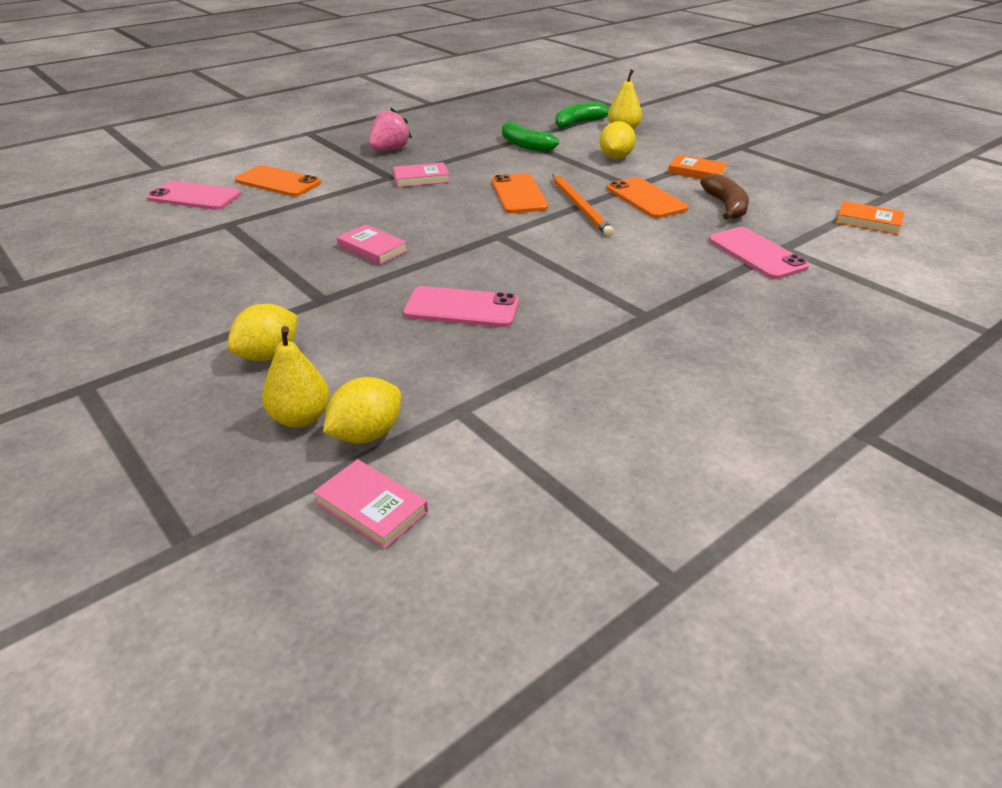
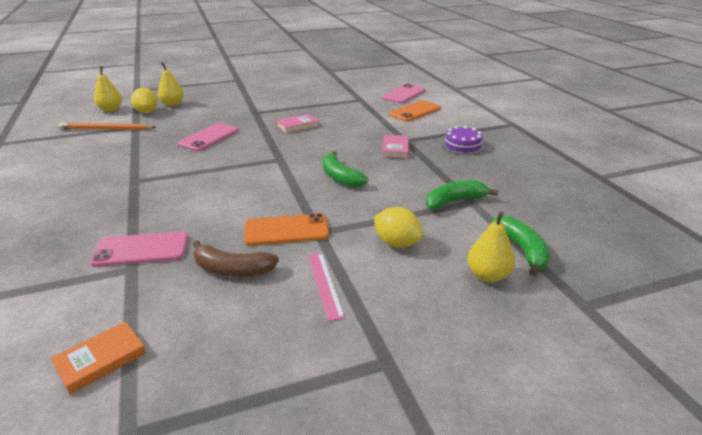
camera: 110 degrees right, 5 degrees down
(268, 355) = (221, 102): yellow lemon -> none
(371, 507) = (110, 109): pink book -> yellow pear
(389, 150) = (462, 145): pink strawberry -> purple cake
(518, 194) = (340, 177): orange phone -> green banana
(580, 207) = (296, 196): orange pencil -> orange pencil (106, 129)
(697, 172) = (324, 284): orange book -> pink ruler

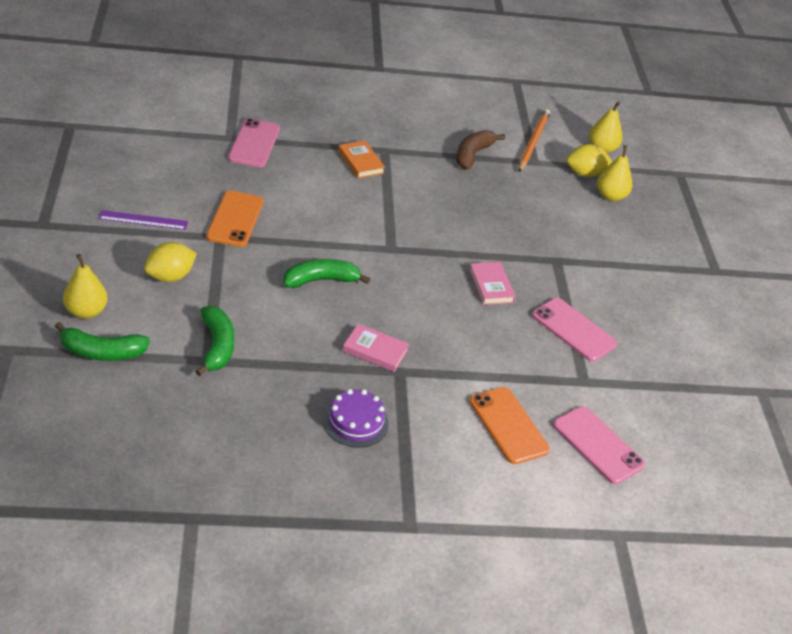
camera: 100 degrees right, 10 degrees up
(101, 359) = (137, 120): orange book -> orange book (361, 162)
(209, 137) = (478, 208): pink phone -> pink phone (573, 330)
(232, 270) = (195, 181): brown banana -> brown banana (472, 155)
(324, 284) = (143, 220): pink ruler -> purple ruler

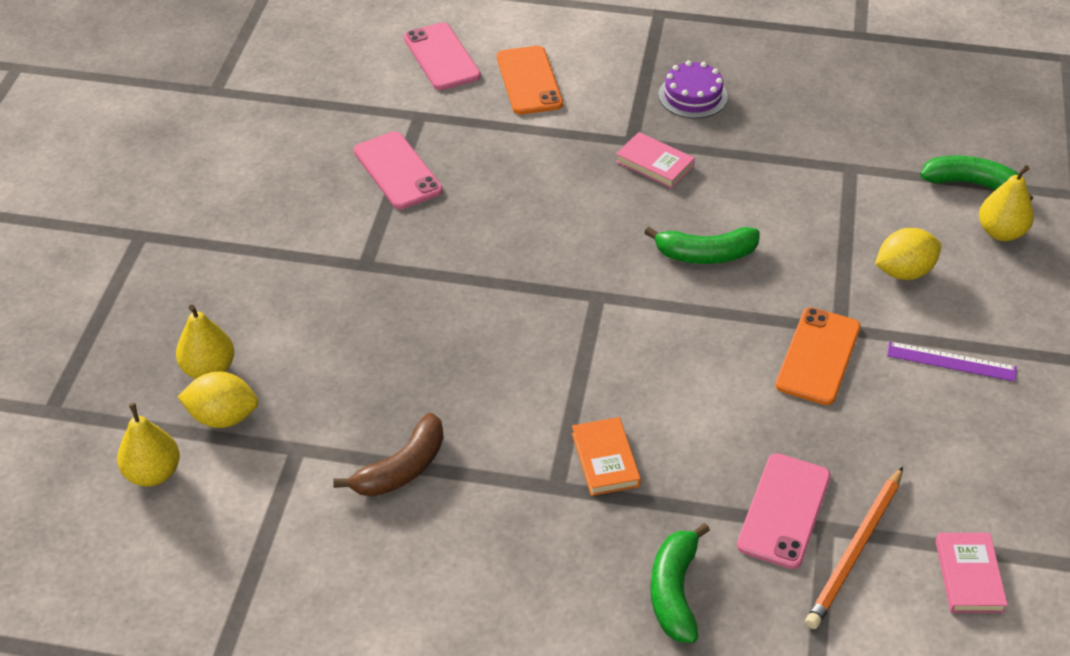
camera: 160 degrees left, 5 degrees up
(217, 346) = (840, 181): green banana -> green banana (674, 591)
(491, 286) = (478, 233): pink book -> pink book (969, 576)
(533, 142) = (274, 495): orange pencil -> orange pencil (855, 551)

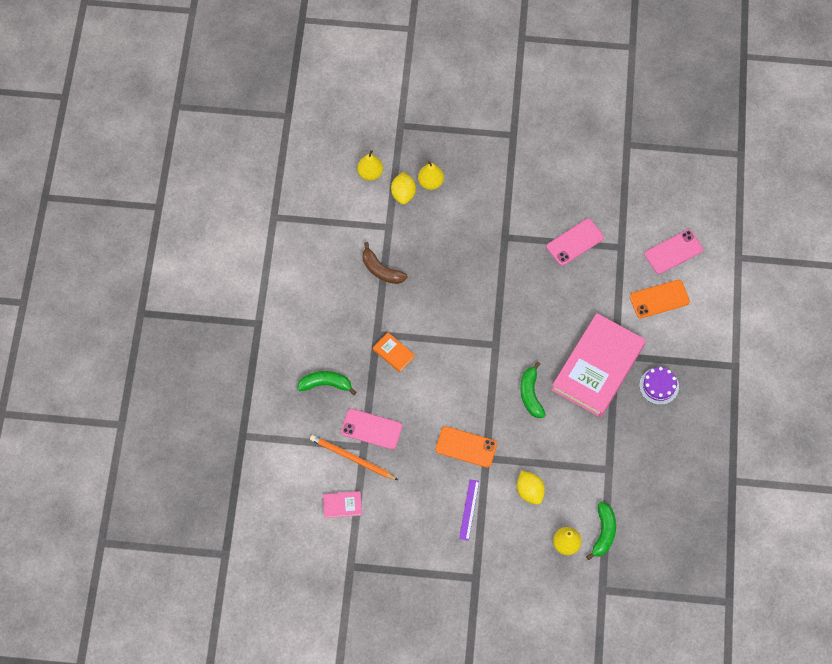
camera: 85 degrees right, 20 degrees up
(605, 460) = (393, 353): orange book -> orange book turned 60 degrees clockwise
(654, 164) = (597, 367): pink book -> pink book, size x2.49

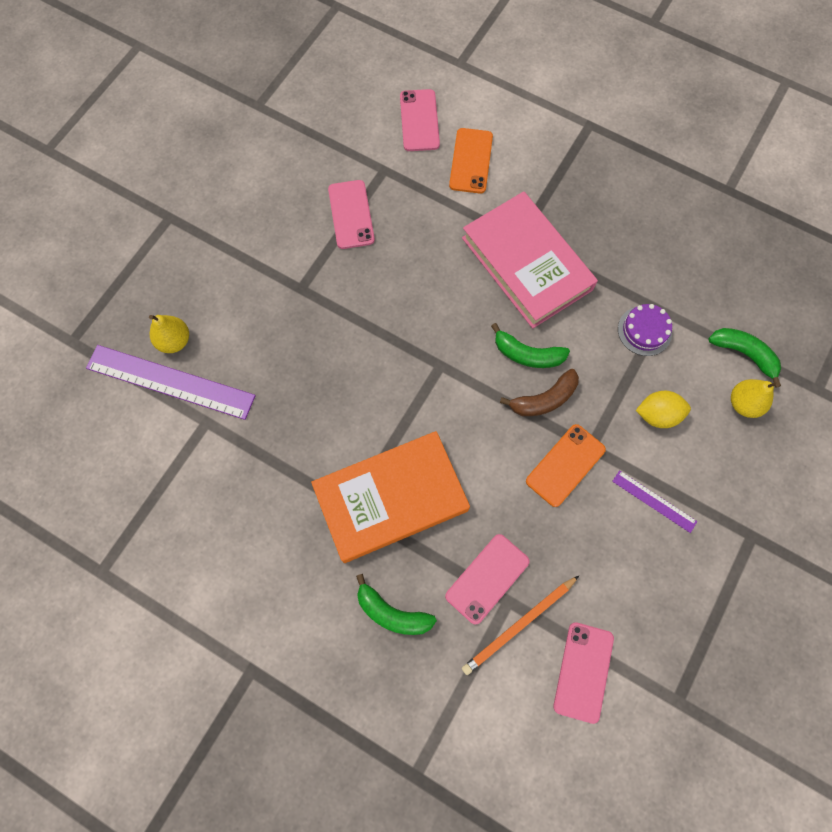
camera: 65 degrees left, 5 degrees up
(325, 384) = (392, 613): green banana -> green banana turned 90 degrees counterclockwise
(342, 505) = (583, 671): pink book -> pink phone
(370, 173) = (115, 410): yellow pear -> none
(381, 270) = (263, 460): brown banana -> brown banana (544, 399)
(393, 353) = (391, 498): orange book -> orange book, size x2.49
(403, 194) = (170, 382): yellow lemon -> purple ruler
(659, 386) = (580, 210): purple cake -> purple cake (644, 331)

